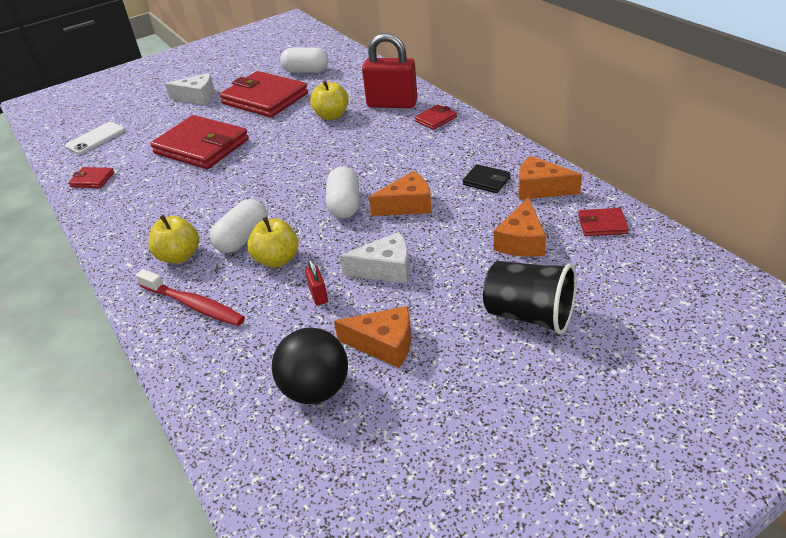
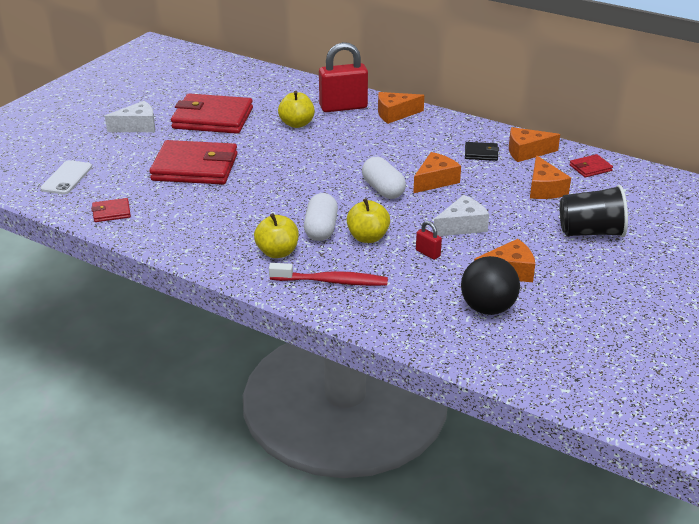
camera: 30 degrees left, 5 degrees down
(306, 71) = (228, 89): white capsule -> none
(436, 119) = (395, 114): red wallet -> orange cheese

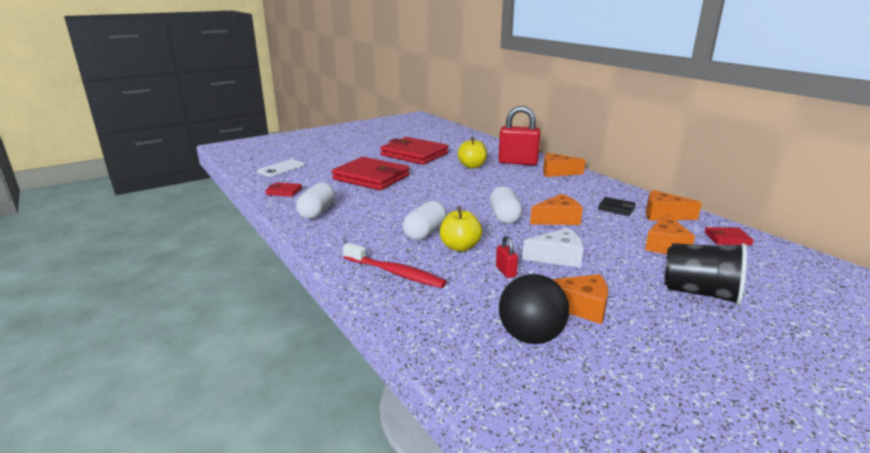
camera: 25 degrees right, 10 degrees down
(137, 126) = (359, 151): white cheese -> none
(183, 231) = (317, 212): none -> white capsule
(277, 252) = (372, 241): yellow apple -> none

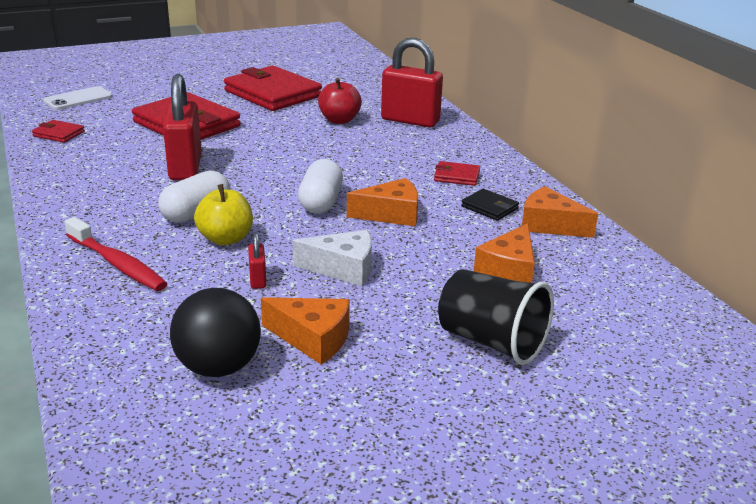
camera: 10 degrees right, 5 degrees up
(317, 212) = (80, 169): white capsule -> none
(393, 204) = (185, 168): none -> red padlock
(472, 166) = (339, 120): yellow apple -> red apple
(557, 172) = (454, 142): orange cheese -> none
(727, 238) = (609, 271): red wallet -> red wallet (456, 176)

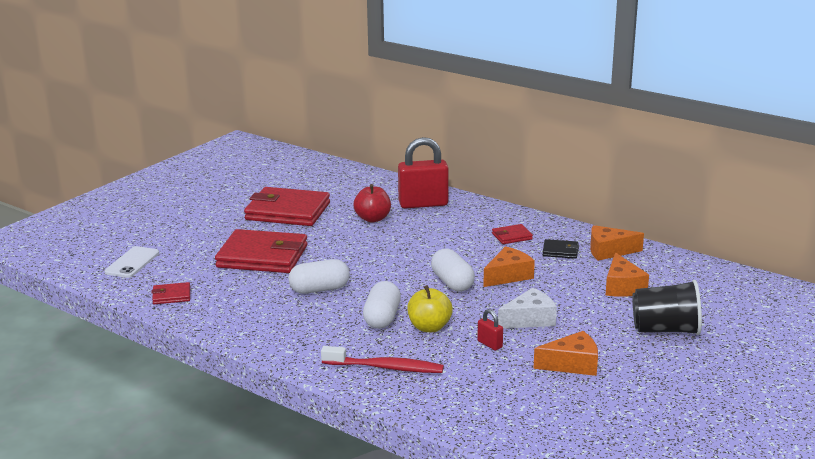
camera: 30 degrees left, 5 degrees down
(185, 168) = (319, 289): red padlock -> white capsule
(218, 367) = (545, 399): black ball -> none

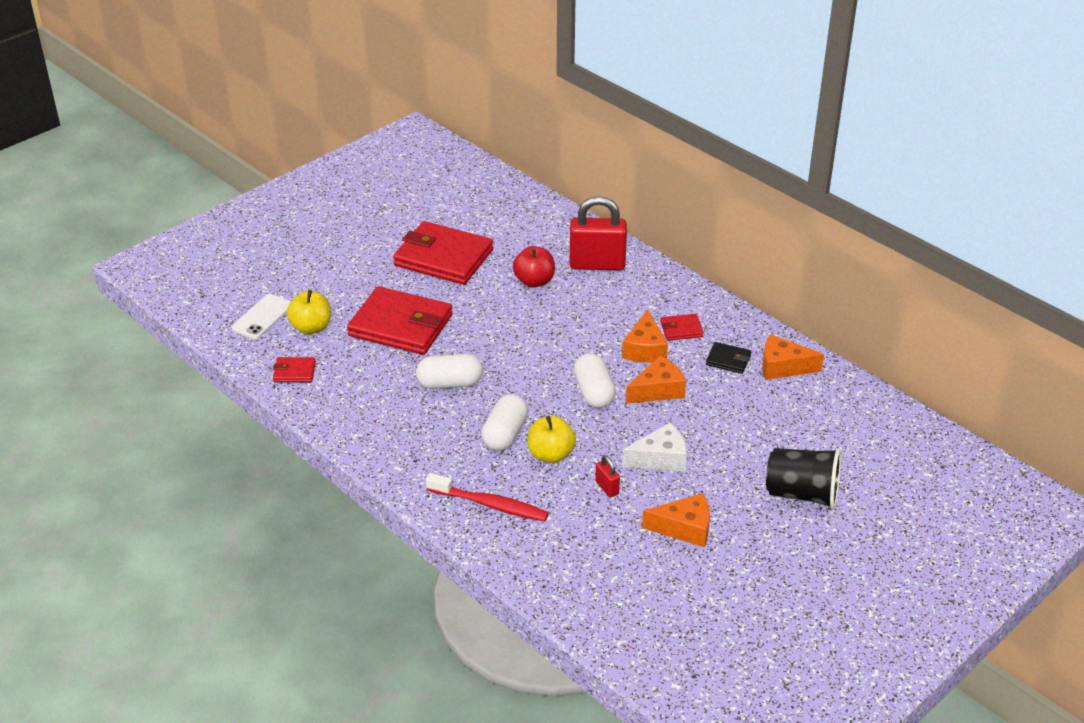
camera: 10 degrees right, 15 degrees up
(180, 265) = (311, 327): none -> yellow apple
(622, 287) = (778, 424): orange cheese -> orange cheese (645, 349)

